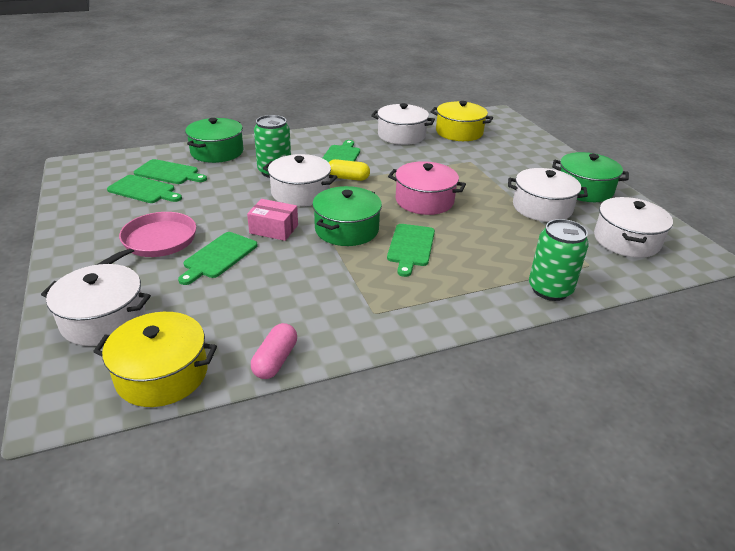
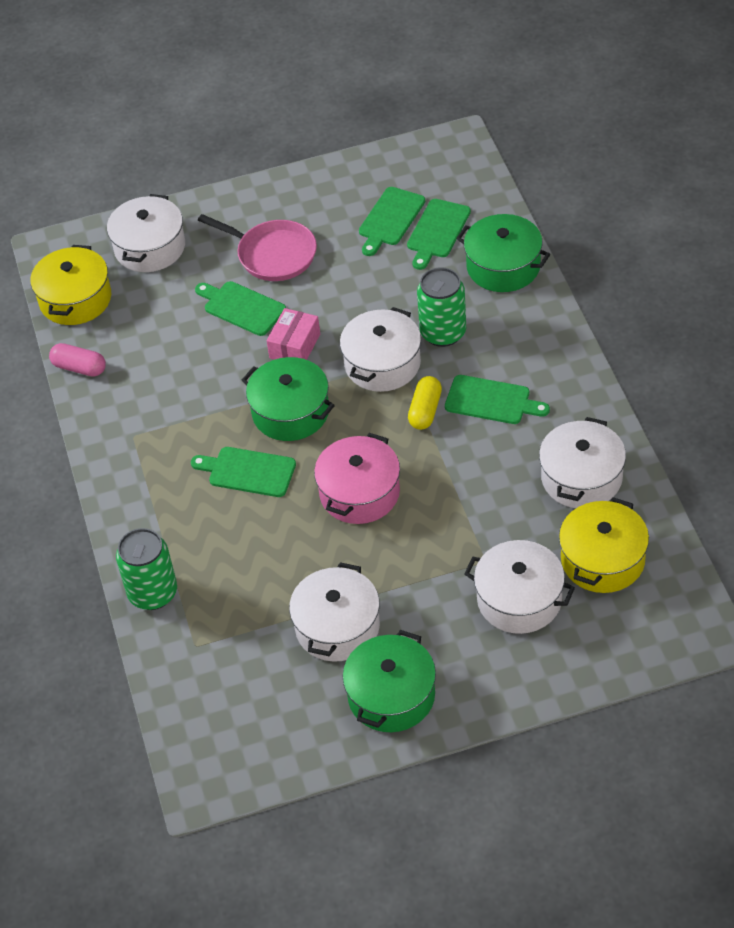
camera: 100 degrees right, 15 degrees up
(626, 240) = (247, 705): white pot -> white pot (519, 599)

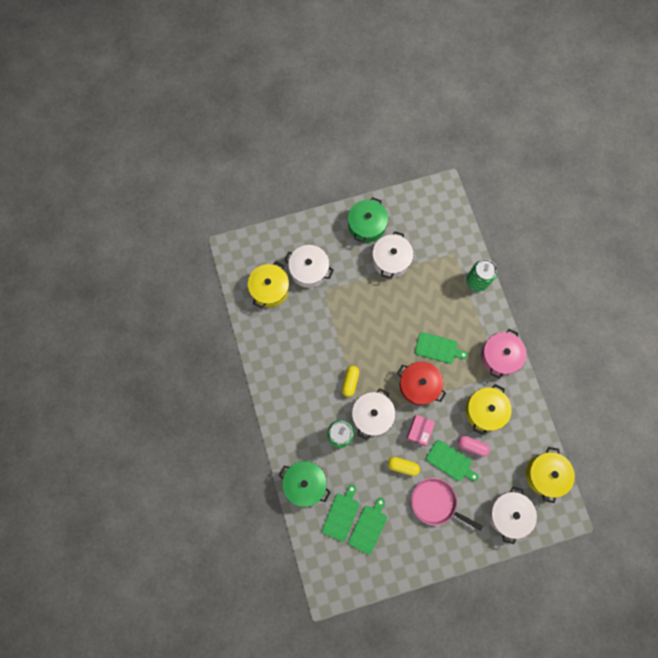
camera: 175 degrees right, 25 degrees up
(79, 368) = (534, 423): pink capsule -> pink capsule (472, 446)
(169, 380) = (485, 410): none -> yellow pot
(290, 412) = (419, 385): green pot -> red pot
(328, 297) = (402, 466): none -> yellow capsule
(360, 493) = (382, 332): pink pot -> pink pot (500, 356)
(491, 401) = (316, 386): green cutting board -> none
(581, 477) = (275, 335): white pot -> none

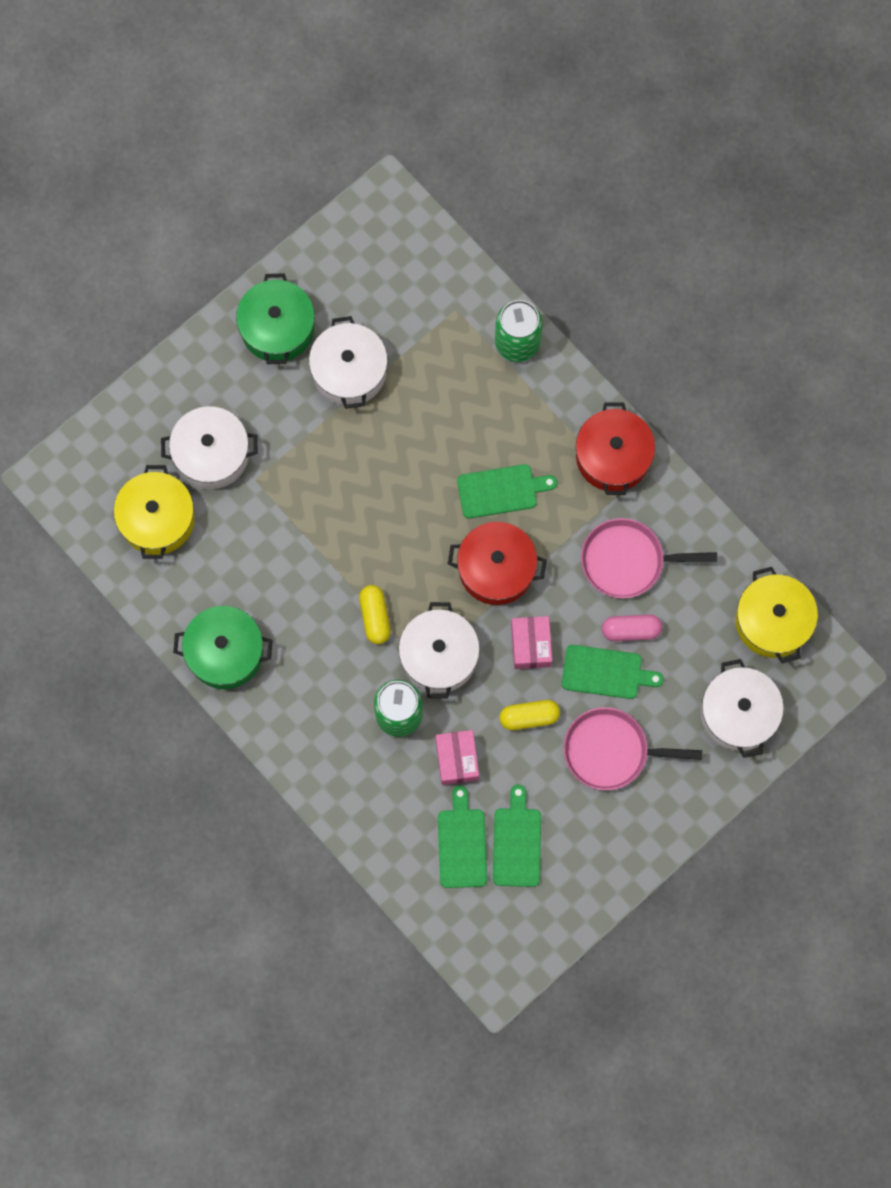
camera: 25 degrees left, 0 degrees up
(305, 483) = (376, 821): green pot -> green pot (225, 652)
(358, 471) = (457, 759): none -> pink box
(485, 410) = (627, 561): yellow pot -> pink pan
(500, 356) = (613, 456): pink pot -> red pot

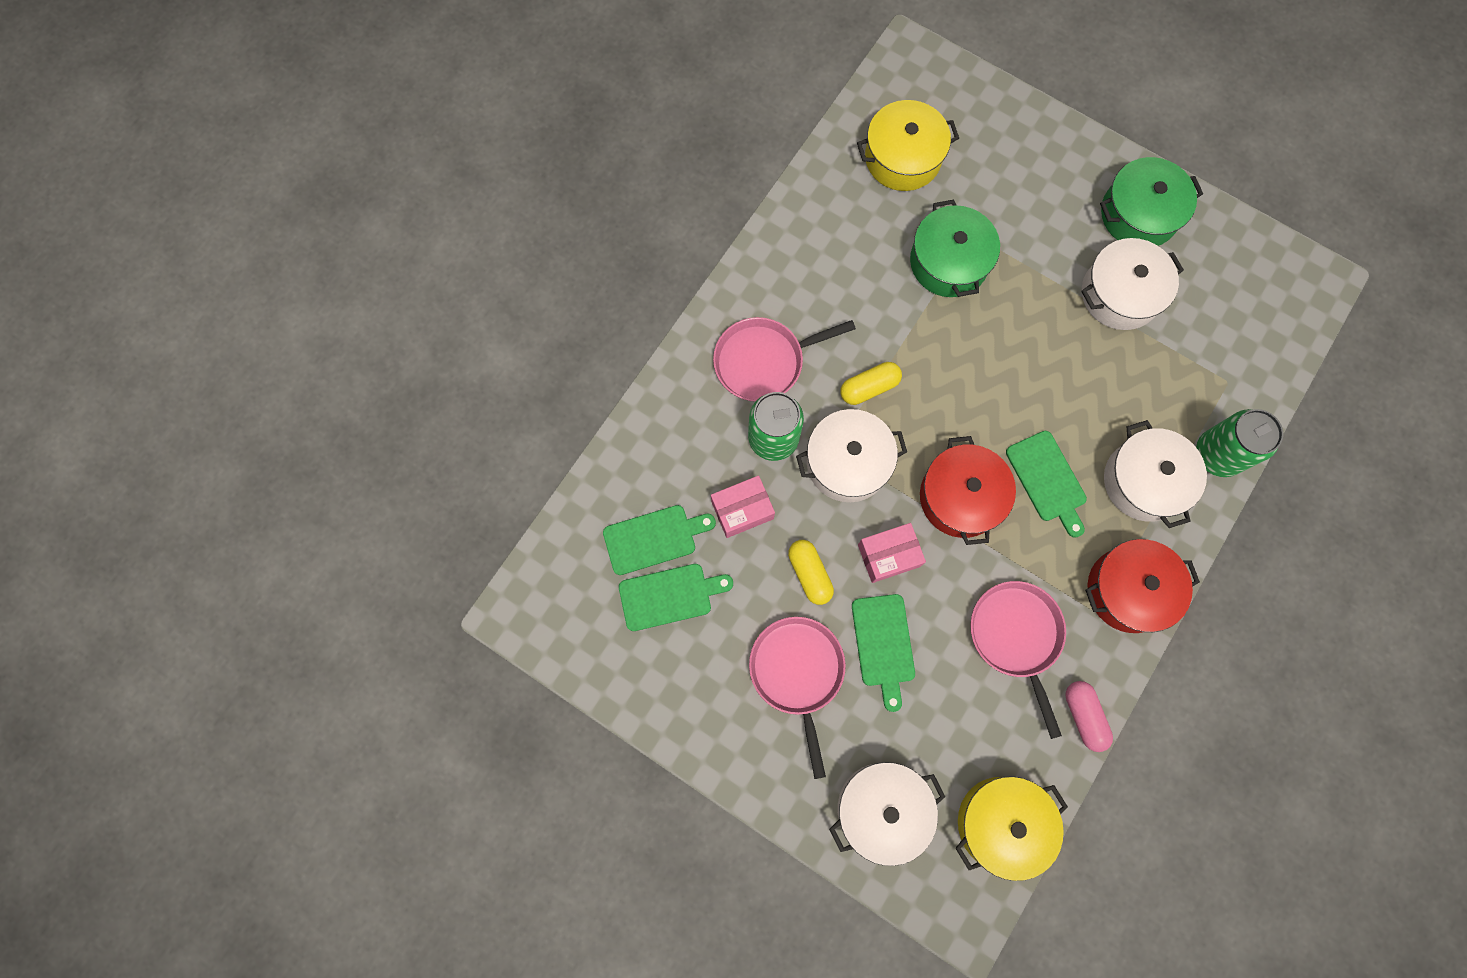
camera: 75 degrees right, 0 degrees up
(211, 454) = (985, 188): white pot -> white pot (1144, 481)
(225, 652) = (788, 255): green pot -> green pot (948, 262)
(324, 704) = (763, 362): none -> pink pan
(631, 630) = (939, 660): pink capsule -> pink capsule (1083, 716)

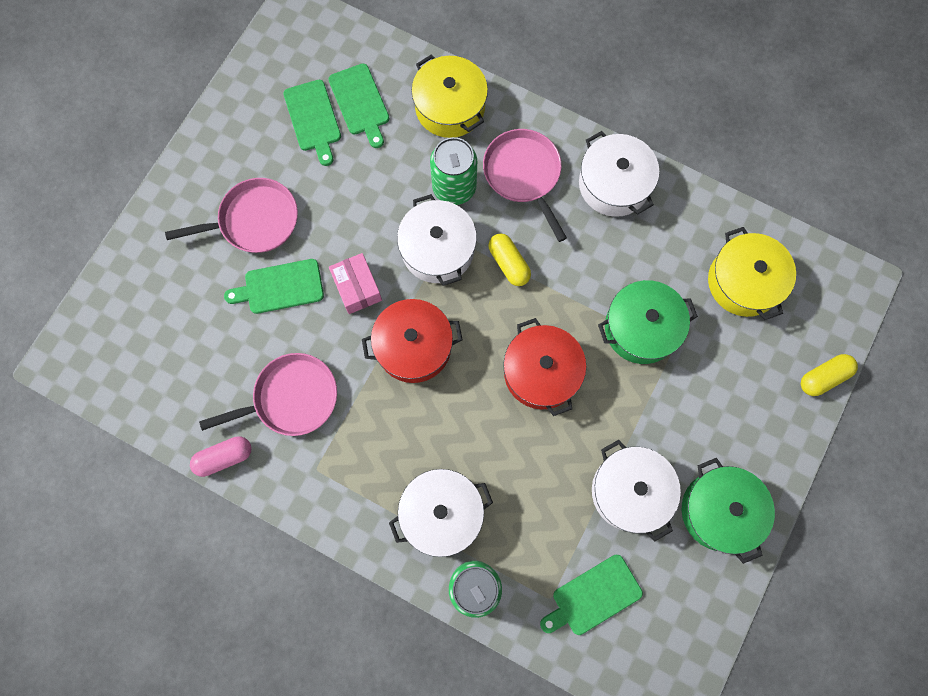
camera: 85 degrees right, 0 degrees up
(742, 510) = (389, 168): pink box -> none
(809, 574) = (337, 224): yellow capsule -> yellow capsule (823, 377)
(882, 809) = (146, 292): white pot -> white pot (614, 184)
(1002, 823) = (134, 389): yellow pot -> yellow pot (450, 107)
(1047, 480) = (436, 423): green cutting board -> green cutting board (593, 596)
(1128, 590) = (337, 498): red pot -> red pot (541, 372)

